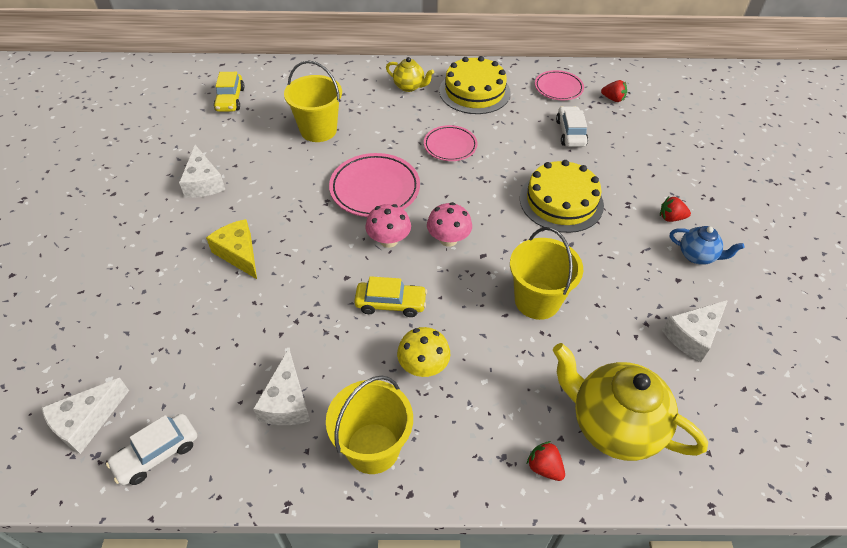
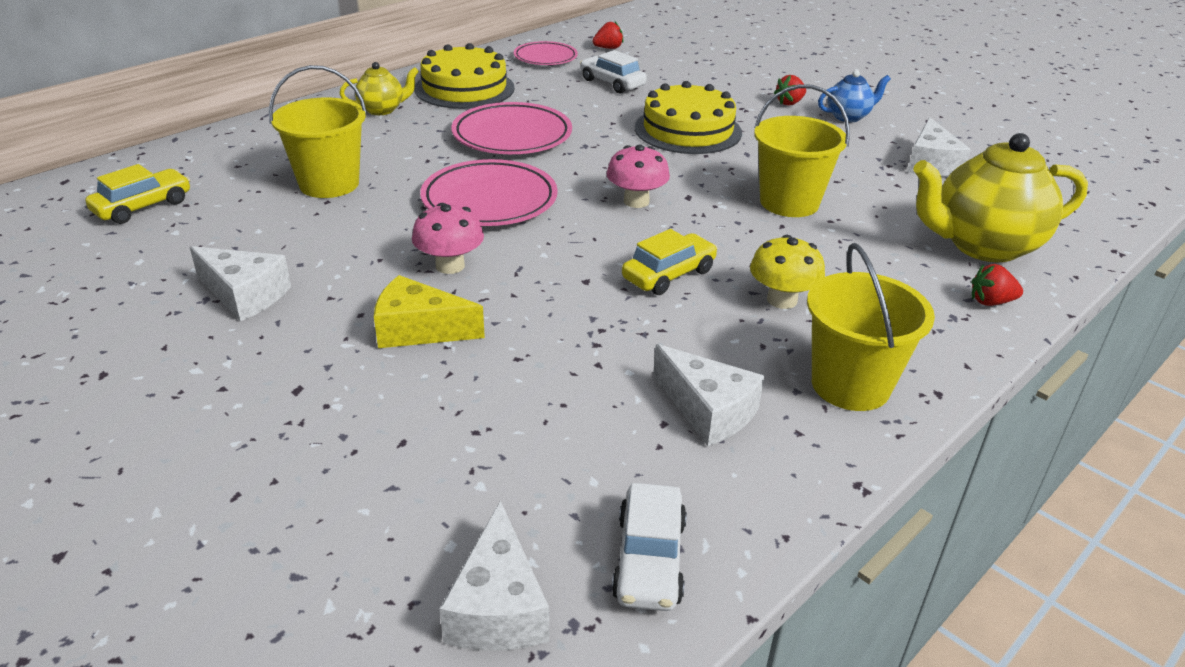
camera: 45 degrees left, 15 degrees down
(230, 99) = (143, 206): yellow car -> yellow car turned 90 degrees counterclockwise
(388, 240) = (578, 231): pink mushroom -> pink mushroom (450, 266)
(450, 146) = (512, 136): pink plate -> pink plate, size x1.58

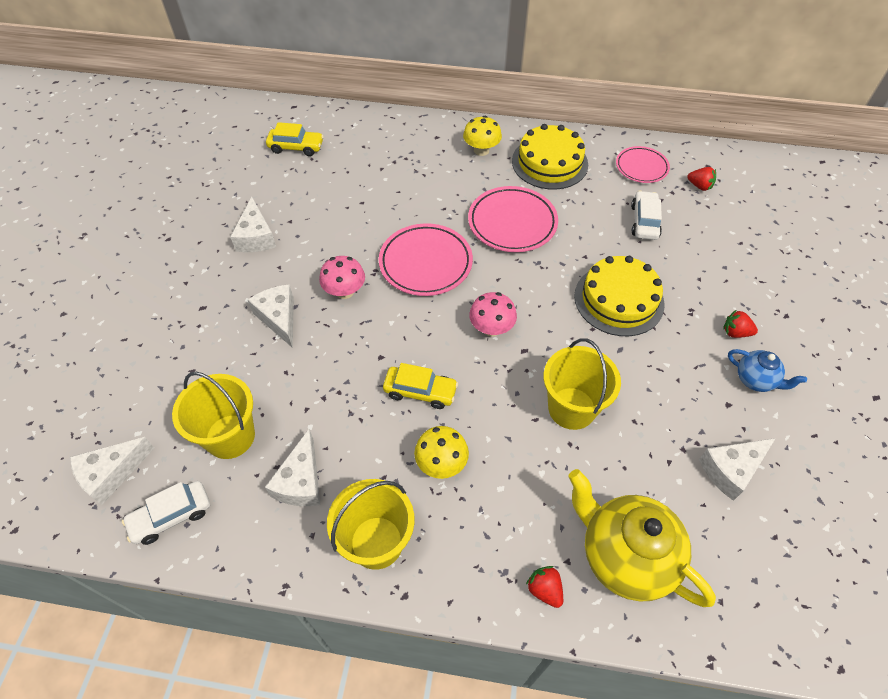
camera: 55 degrees right, 20 degrees up
(329, 184) = (379, 190): yellow bucket -> yellow bucket (230, 436)
(382, 110) = (481, 150): yellow teapot -> yellow mushroom
(419, 330) = (279, 318): yellow cheese -> white cheese

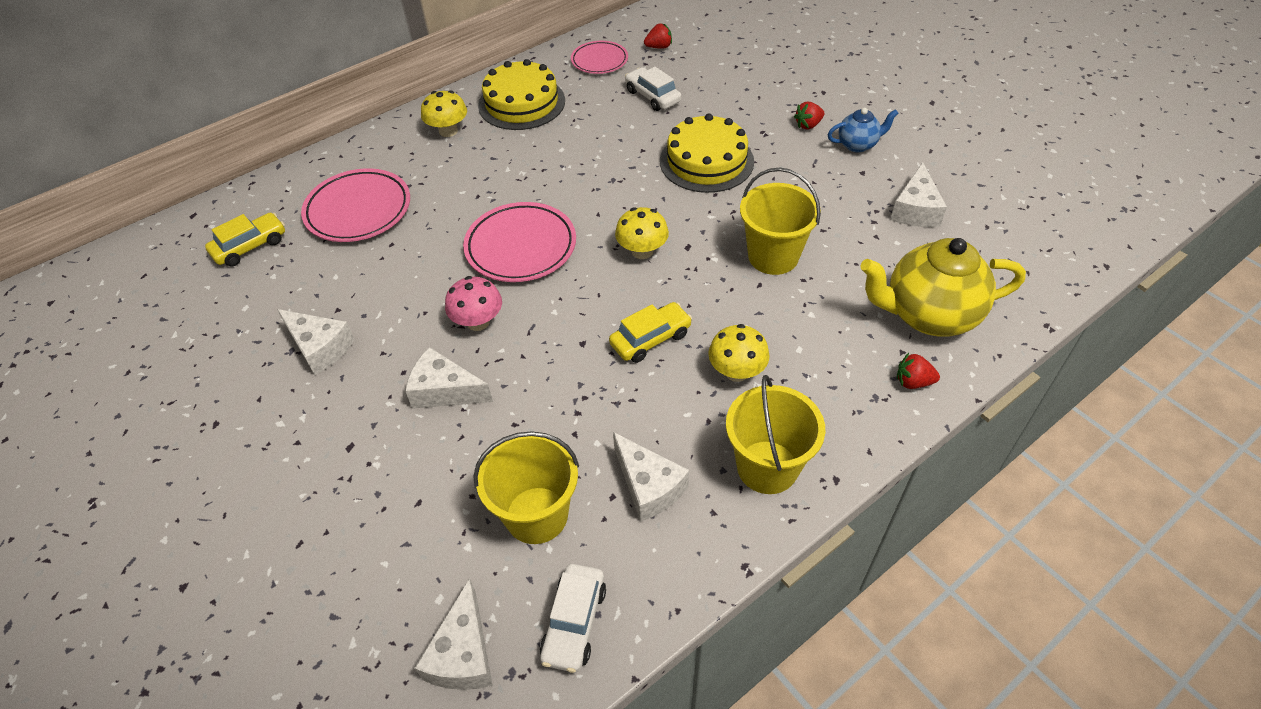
camera: 45 degrees left, 5 degrees down
(491, 328) = (642, 251): pink mushroom -> yellow mushroom
(512, 223) = (552, 166): pink plate -> pink plate (358, 210)

